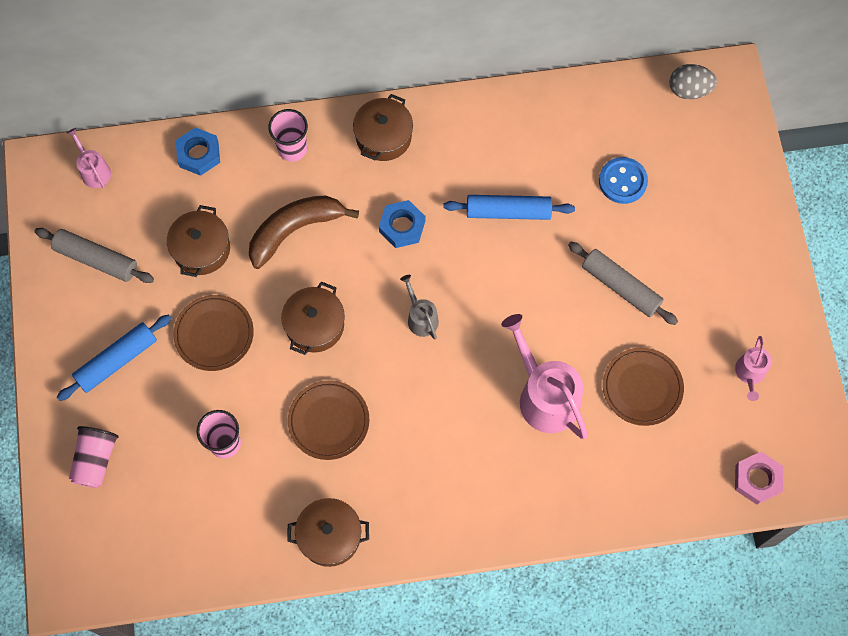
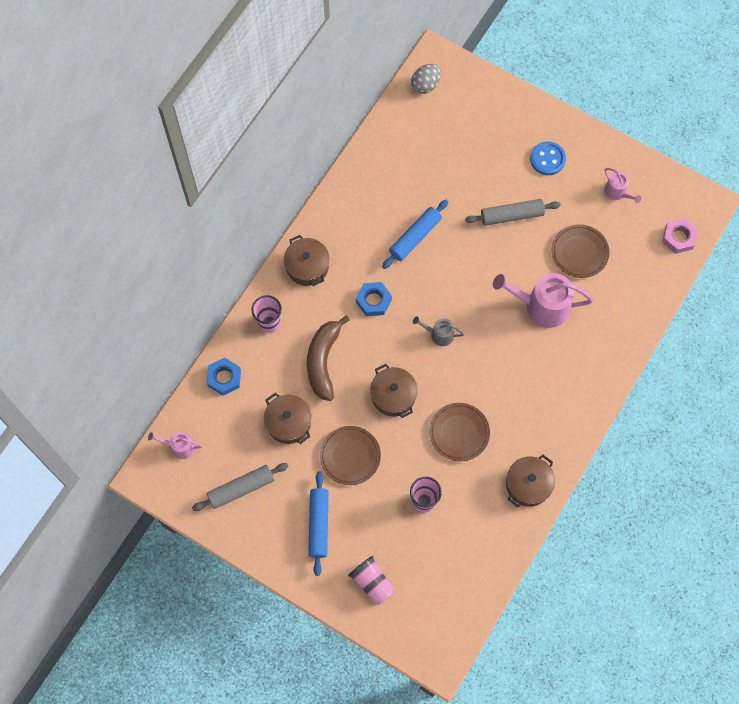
camera: 50 degrees left, 0 degrees up
(622, 181) = (450, 163): blue button -> blue button (547, 159)

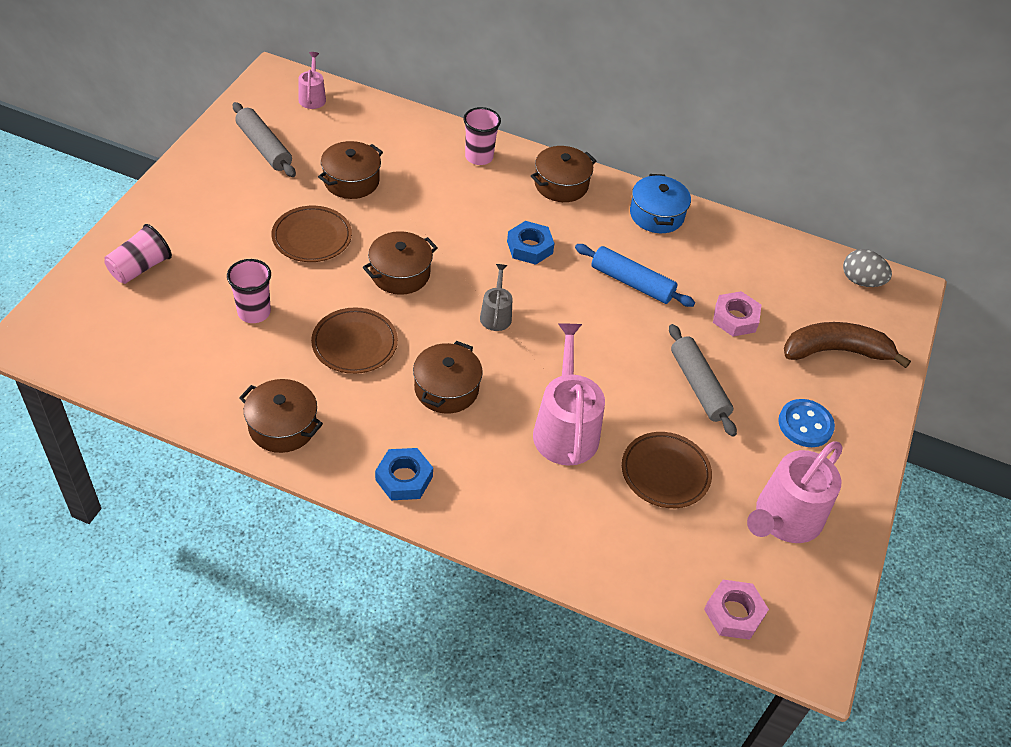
camera: 75 degrees right, 20 degrees down
(224, 378) = (401, 125): blue nut -> blue nut (404, 478)
(318, 524) = (219, 214): blue rolling pin -> none
(323, 361) = (437, 206): brown banana -> brown banana (835, 351)
(347, 204) = (656, 215): none -> blue pot
(454, 177) = (735, 318): none -> pink nut
(503, 376) = (446, 389): none -> brown pot
(617, 192) = (784, 519): pink watering can -> pink watering can, size x1.94

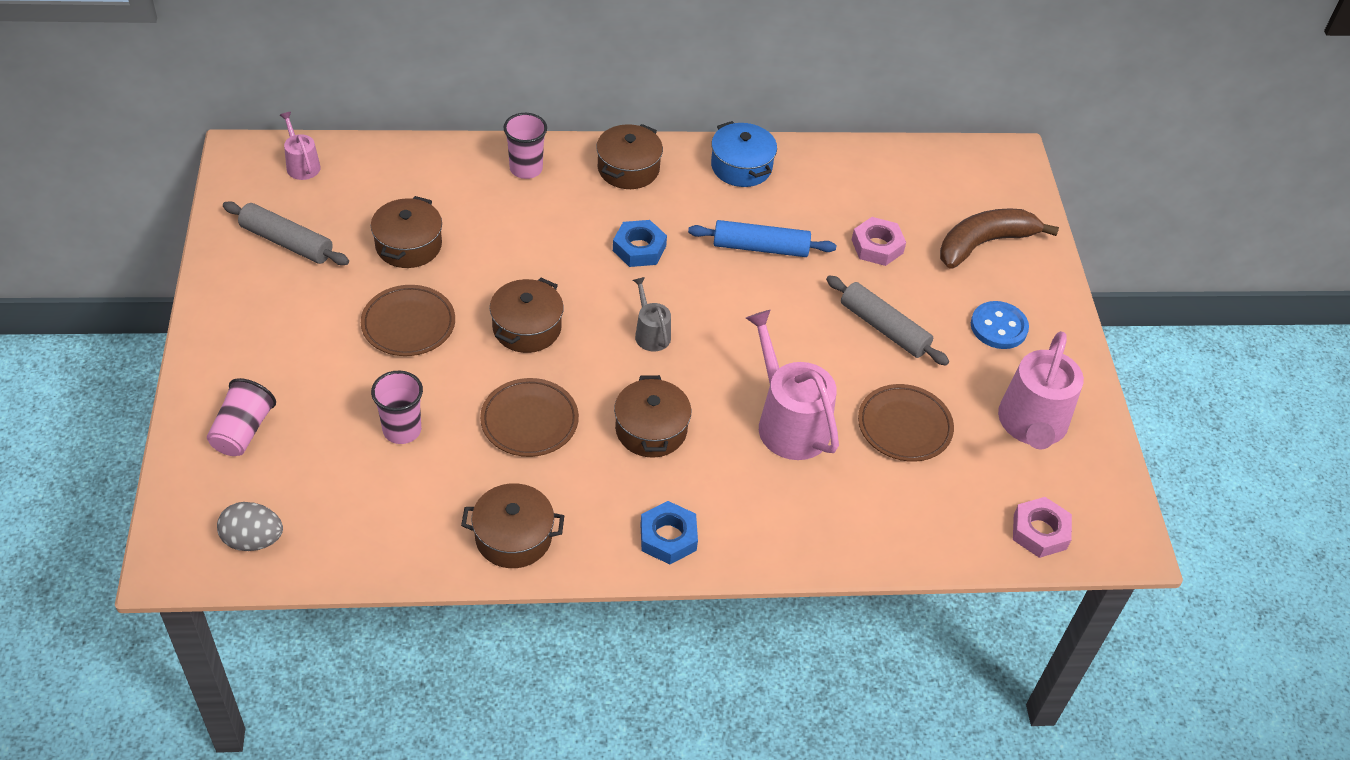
camera: 25 degrees left, 0 degrees up
(861, 281) = (967, 164): grey egg -> grey egg (253, 540)

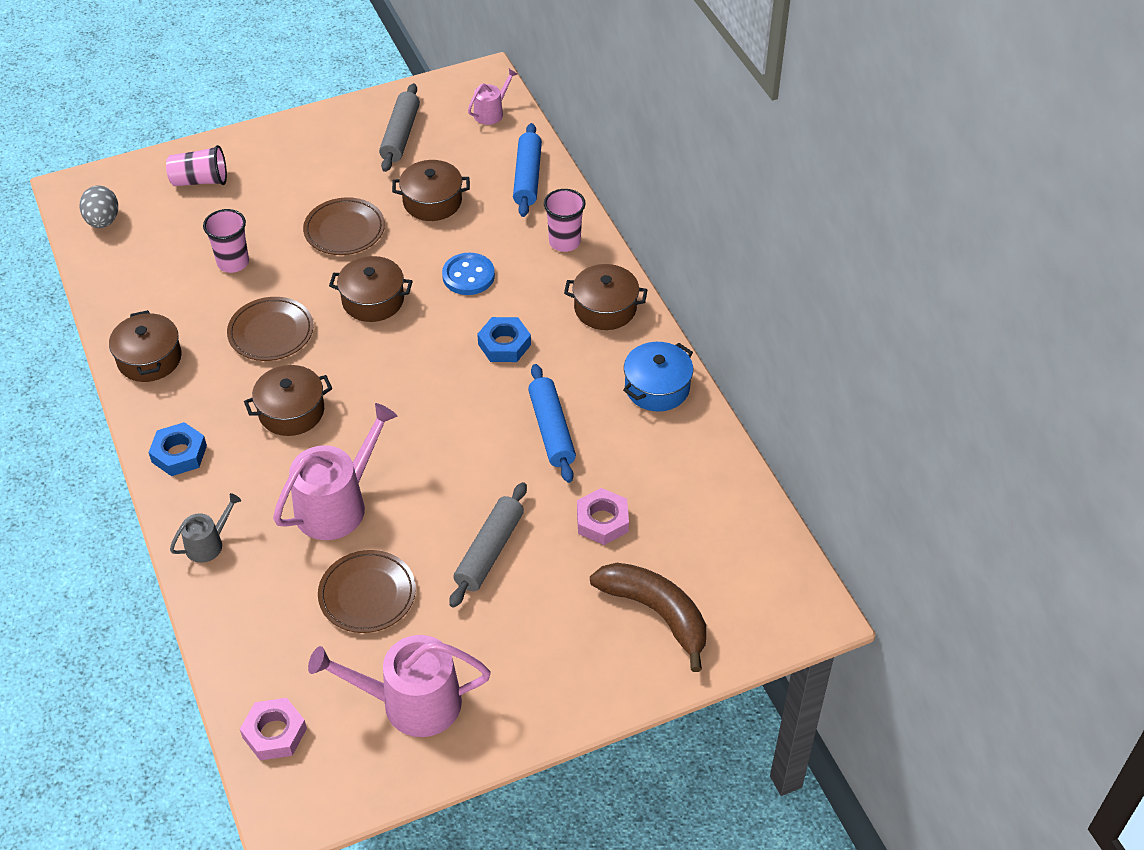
camera: 75 degrees right, 0 degrees up
(418, 167) = (527, 177): none -> blue rolling pin
(651, 333) = (403, 381): grey watering can -> grey watering can (208, 544)
(998, 327) = (537, 649): blue button -> blue button (468, 276)

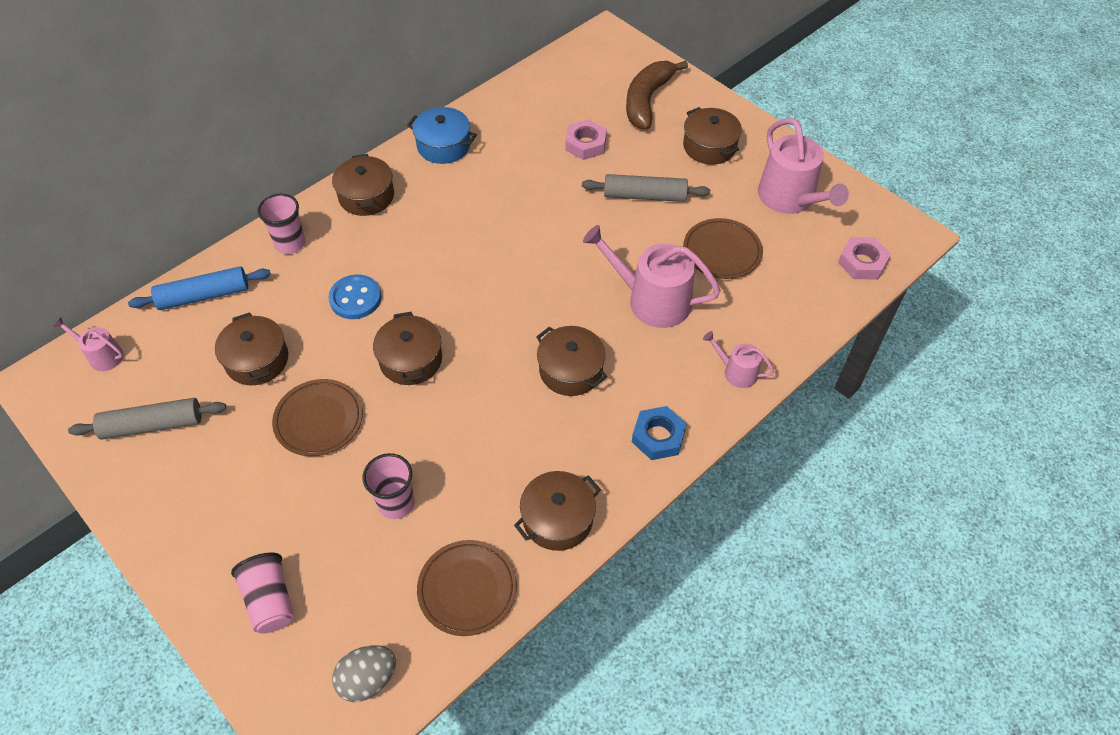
camera: 110 degrees left, 5 degrees up
(208, 544) = (736, 372): grey watering can -> pink watering can
(271, 332) = (482, 426): brown plate -> brown plate (467, 589)
(504, 344) = (432, 248): blue nut -> none
(541, 651) = (709, 146): none -> brown pot
(551, 430) = (513, 193): blue rolling pin -> none

